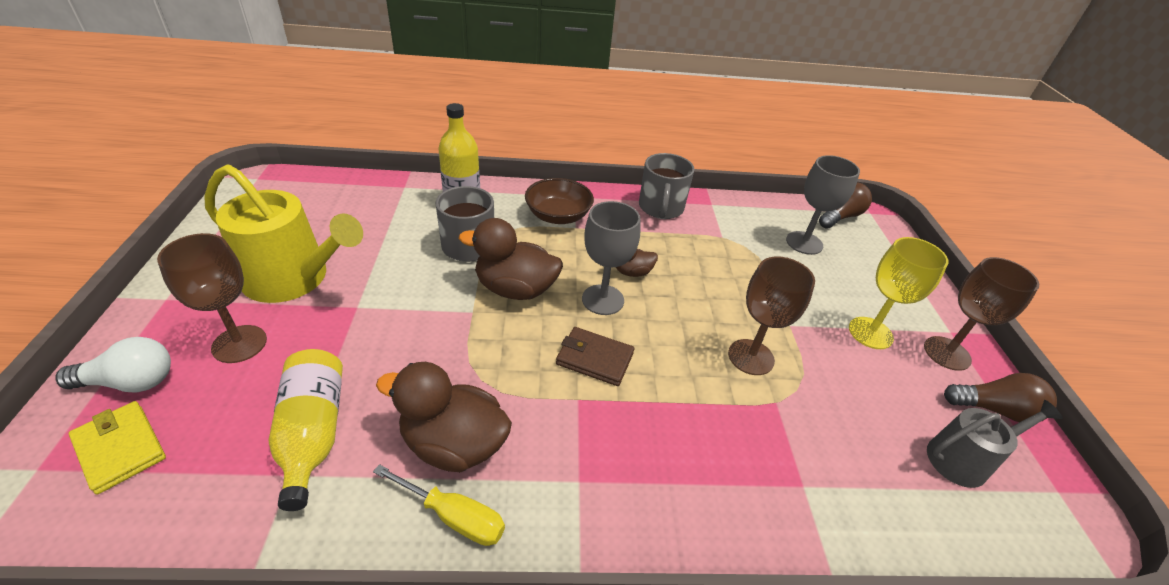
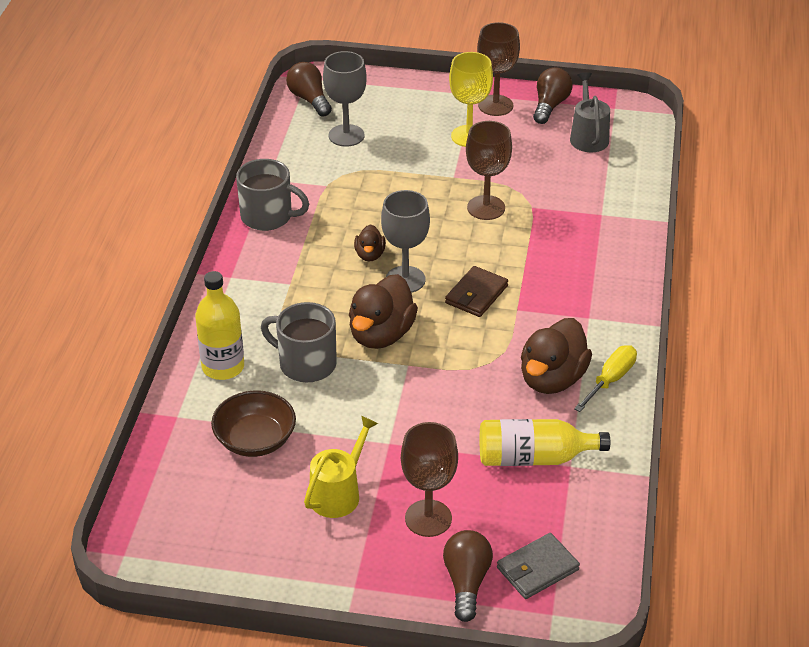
camera: 75 degrees left, 0 degrees up
(120, 448) = (537, 569): yellow wallet -> grey wallet
(130, 382) = (466, 582): white light bulb -> brown light bulb
(293, 279) = (338, 493): yellow watering can -> yellow watering can, size x0.59
(558, 216) = (266, 294): brown bowl -> brown bowl (255, 440)

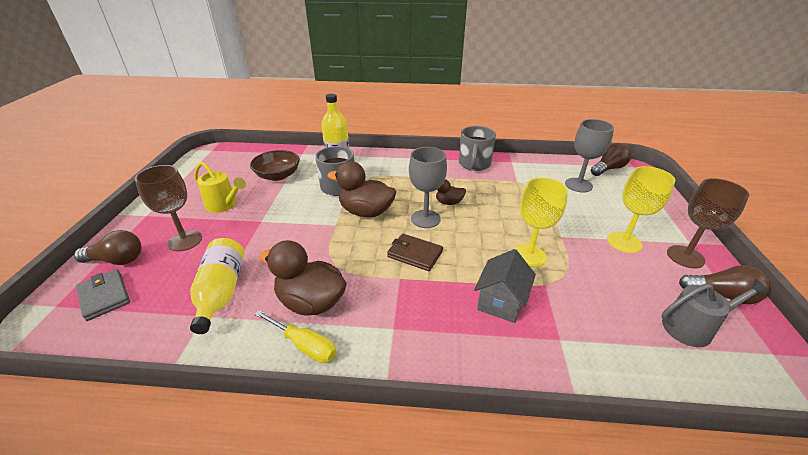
camera: 85 degrees right, 5 degrees down
(486, 208) = (529, 256): brown goblet -> yellow goblet
(555, 241) = (501, 302): none -> grey house

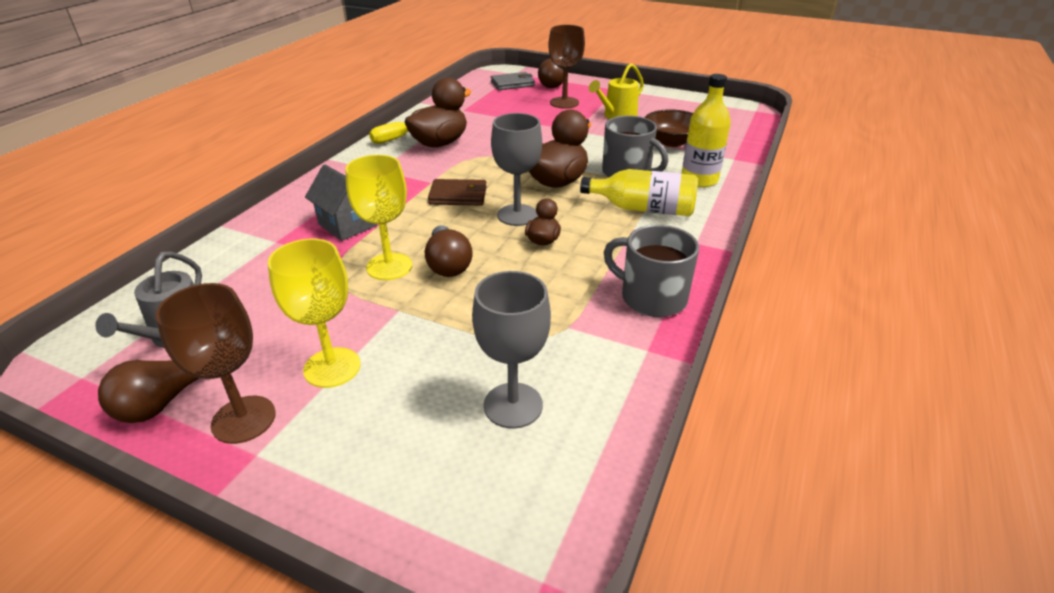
camera: 110 degrees right, 0 degrees up
(221, 292) = (483, 114): yellow bottle -> yellow bottle (643, 208)
(414, 254) = (458, 196): brown wallet -> brown wallet turned 45 degrees clockwise
(608, 169) = (553, 507): brown light bulb -> brown light bulb (448, 264)

